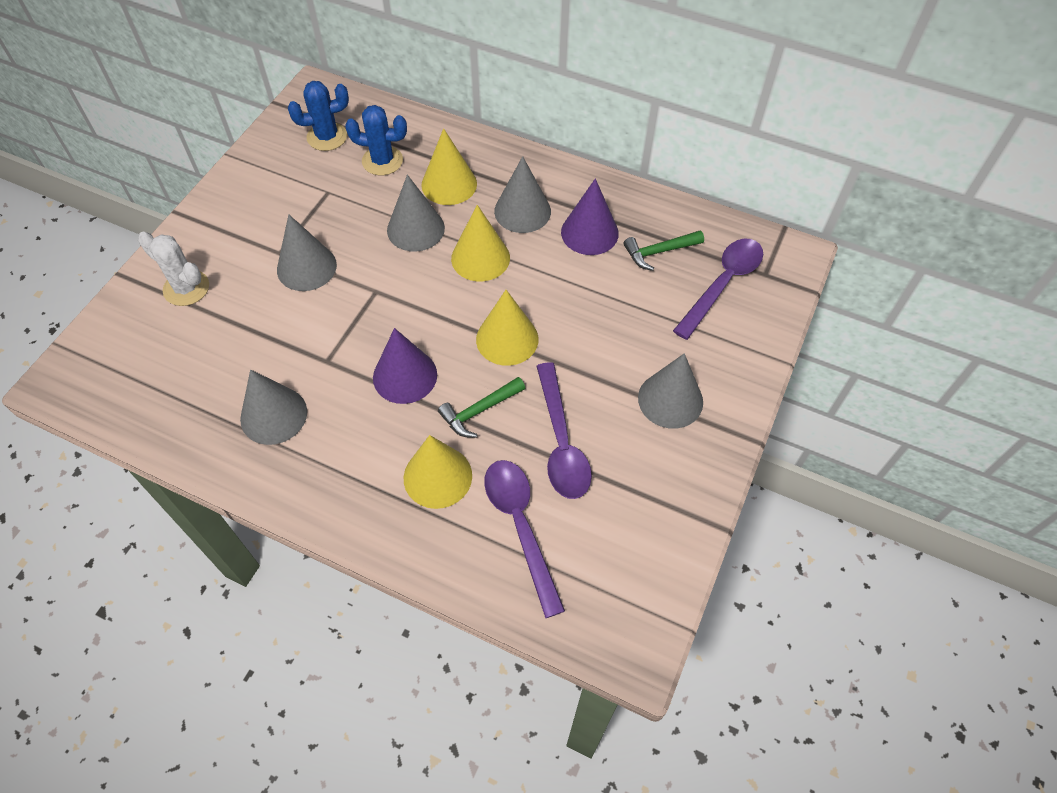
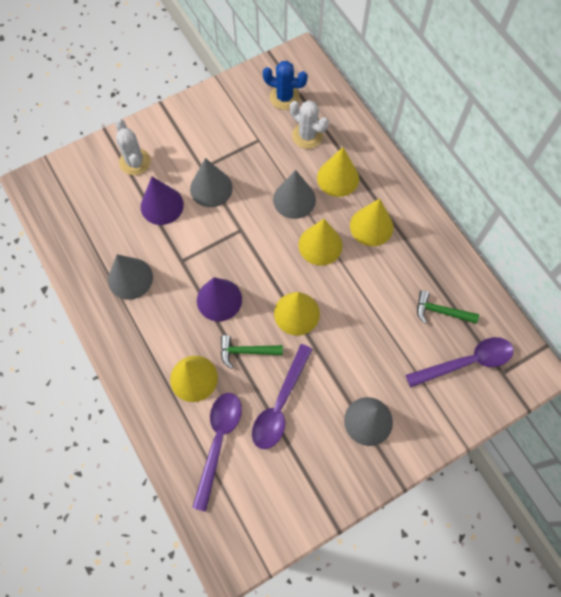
camera: 35 degrees right, 10 degrees up
(382, 161) = (307, 136): blue cactus -> white cactus
(522, 211) = (371, 226): grey cone -> yellow cone
(589, 232) = (404, 269): purple cone -> purple cone (162, 205)

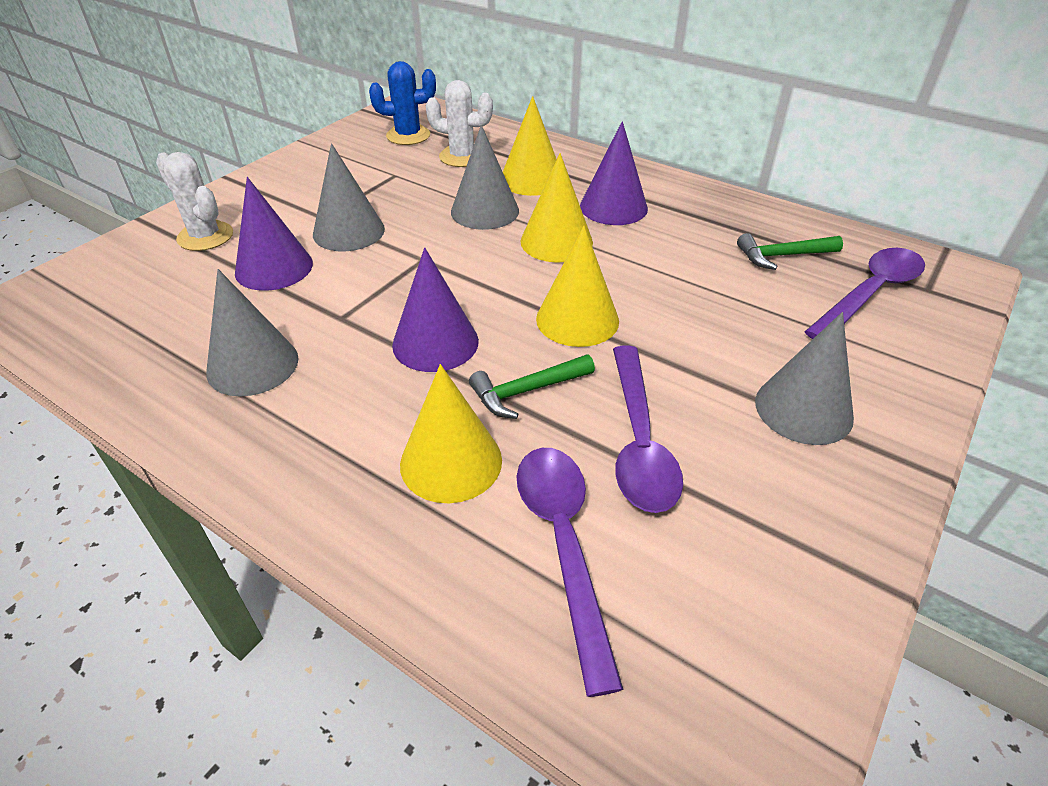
camera: 25 degrees left, 25 degrees down
(371, 226) = (613, 207): yellow cone -> purple cone

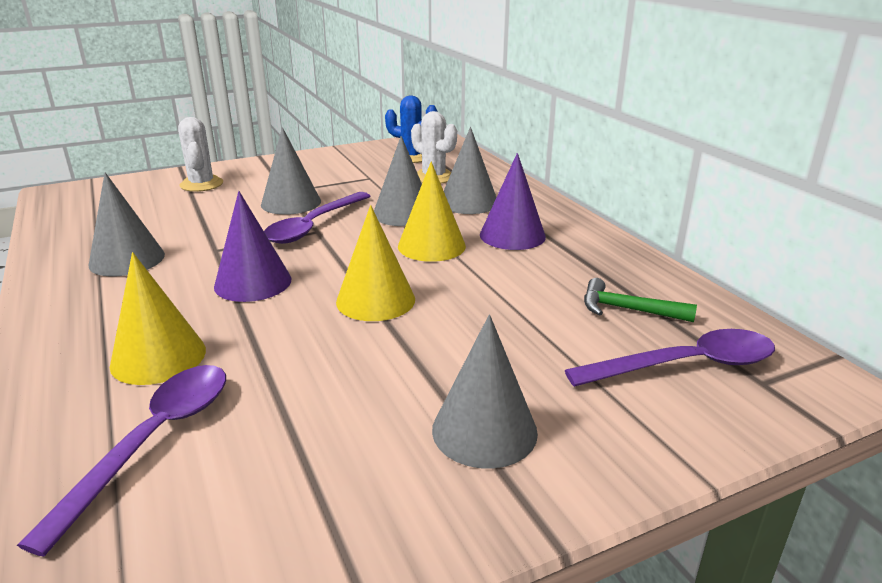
camera: 30 degrees right, 15 degrees down
(274, 268) = (216, 211): purple cone -> none
(526, 391) = (271, 333): green hammer -> none
(531, 179) = (468, 202): yellow cone -> grey cone
(639, 441) = (307, 397): purple spoon -> purple spoon (314, 226)

